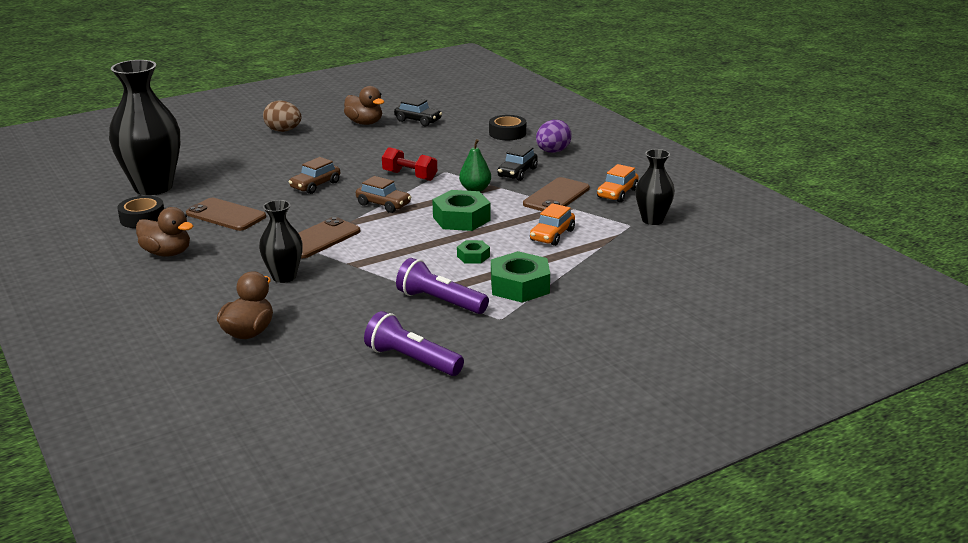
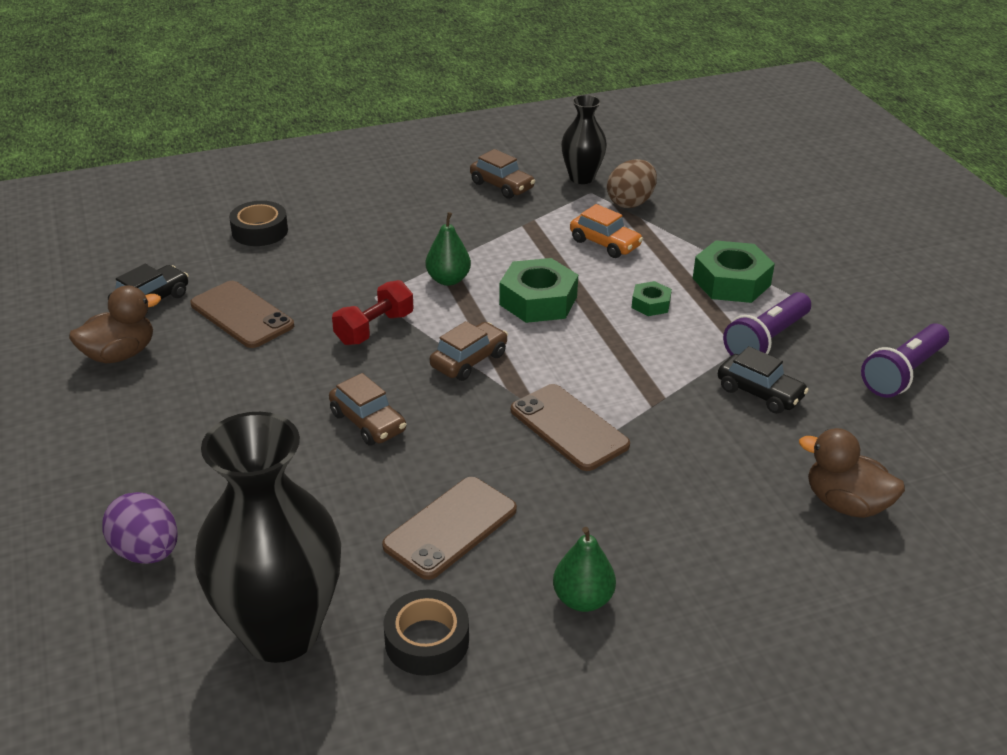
camera: 80 degrees left, 10 degrees up
(167, 253) = (582, 599): brown duck -> green pear
(283, 131) = (89, 450): brown egg -> brown egg (630, 203)
(284, 277) = (686, 466): black vase -> none
(517, 172) = (406, 241): black car -> black car (759, 393)
(552, 152) = (349, 207): purple egg -> purple egg (147, 552)
(556, 196) = (494, 225): brown phone -> brown phone (242, 315)
(617, 193) = (502, 186): orange car -> brown car

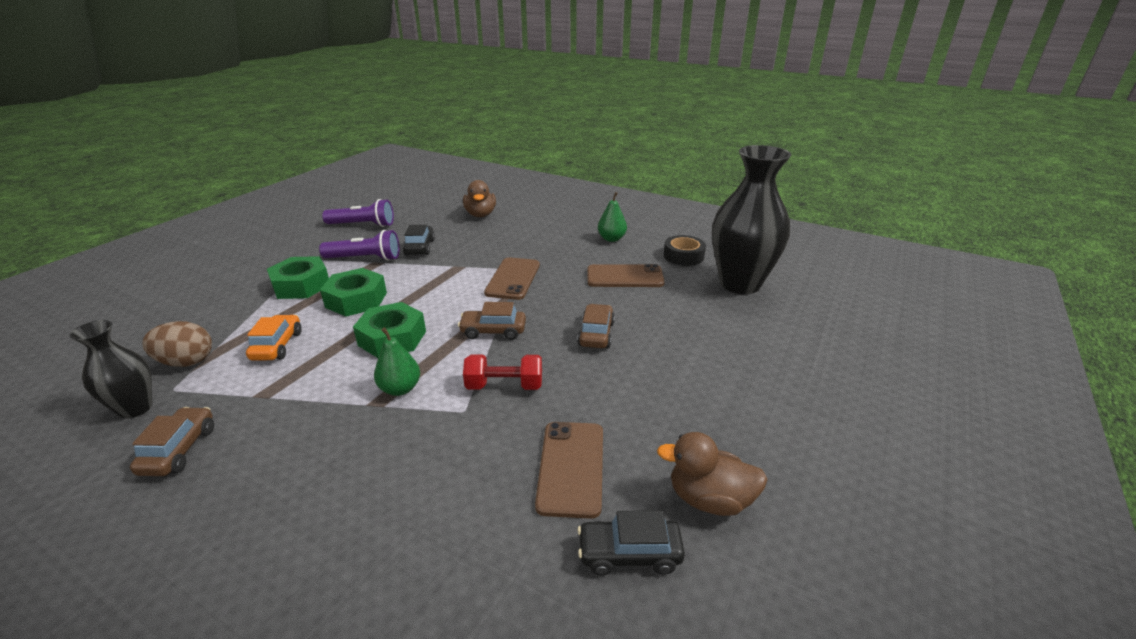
camera: 130 degrees left, 5 degrees down
(147, 552) = (783, 342): purple egg -> none
(260, 231) = (417, 581): black tape -> none
(650, 304) = (356, 300): green nut -> green nut, size x1.89

